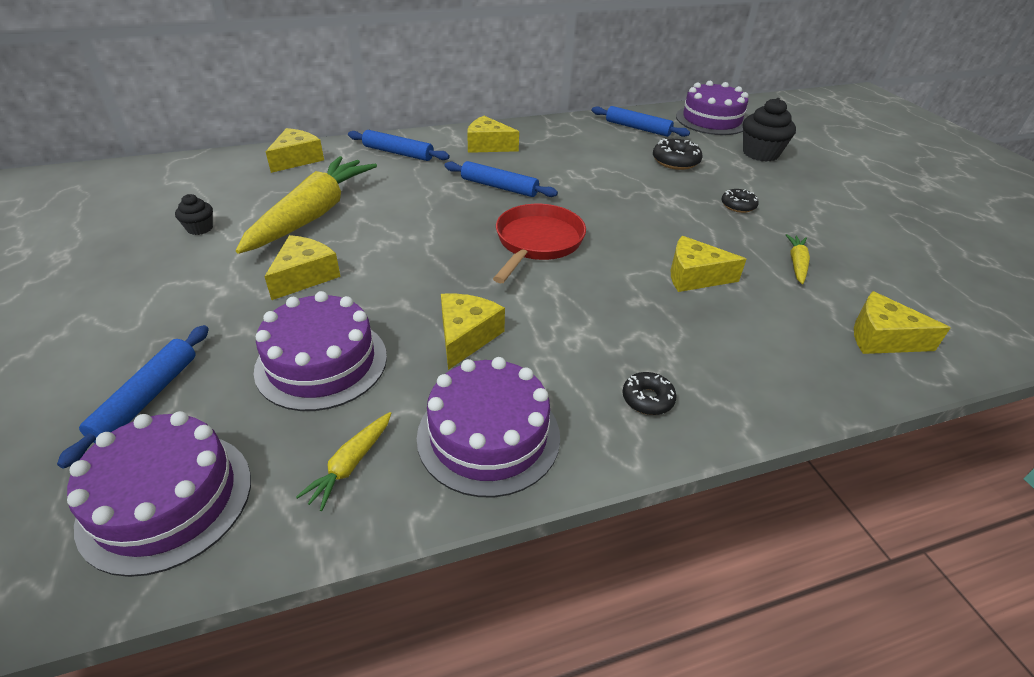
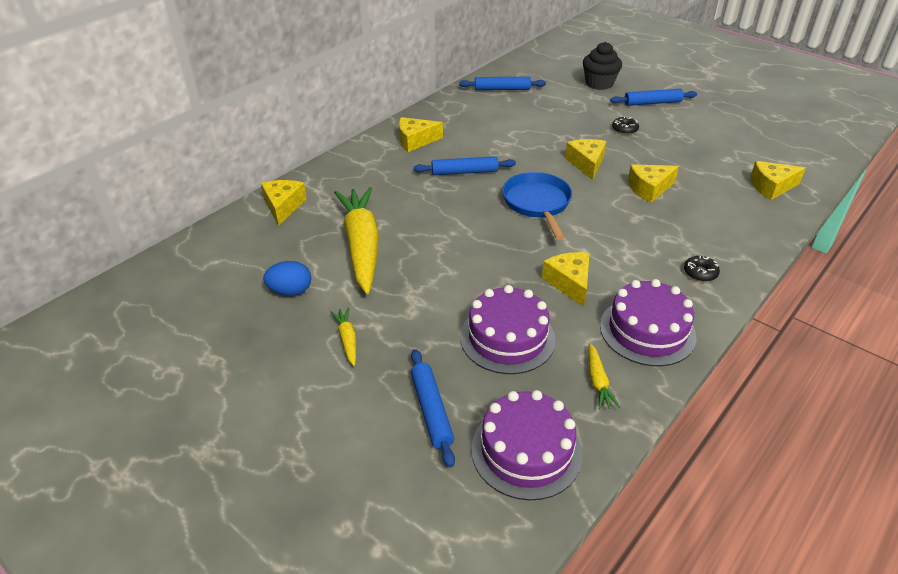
camera: 30 degrees left, 0 degrees up
(200, 228) = (290, 291): black cupcake -> blue egg
(304, 276) = (419, 291): yellow cheese -> yellow cheese (586, 163)
(398, 153) = (356, 171): blue rolling pin -> blue rolling pin (652, 103)
(537, 242) = (537, 203): red pan -> blue pan
(675, 161) = (554, 108): black donut -> none
(711, 120) = (542, 65): purple cake -> none
(796, 263) = (692, 158): yellow carrot -> yellow carrot (347, 339)

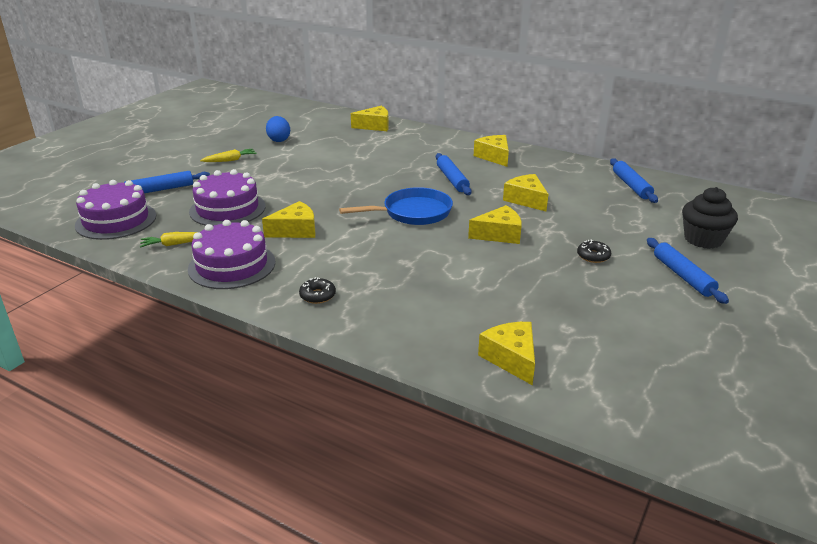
camera: 80 degrees right, 10 degrees down
(361, 245) = (333, 153): yellow carrot -> none
(649, 189) = (465, 270): yellow cheese -> yellow cheese (526, 200)

